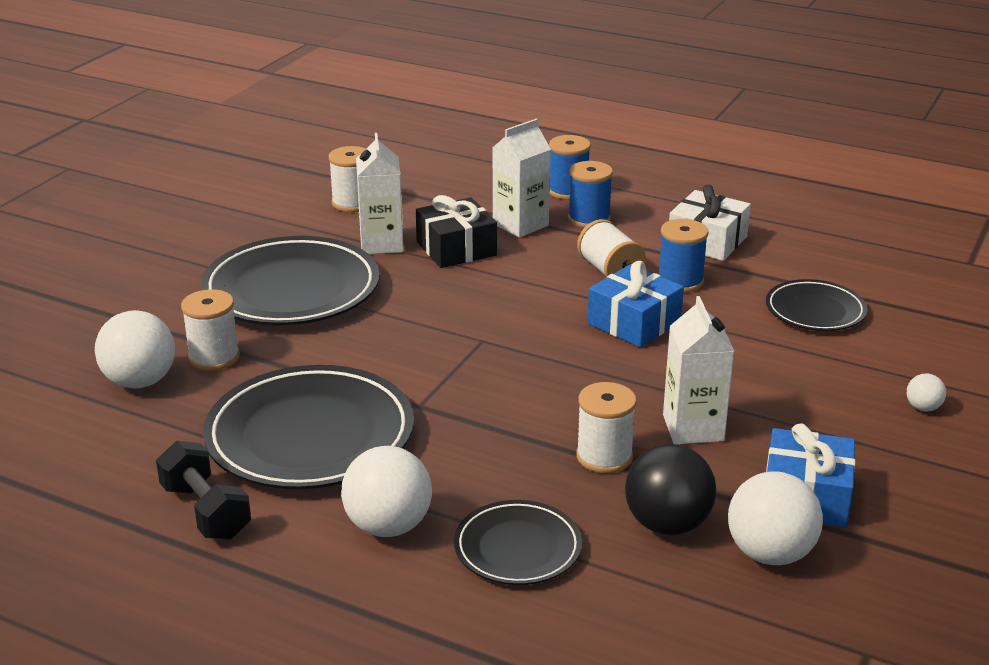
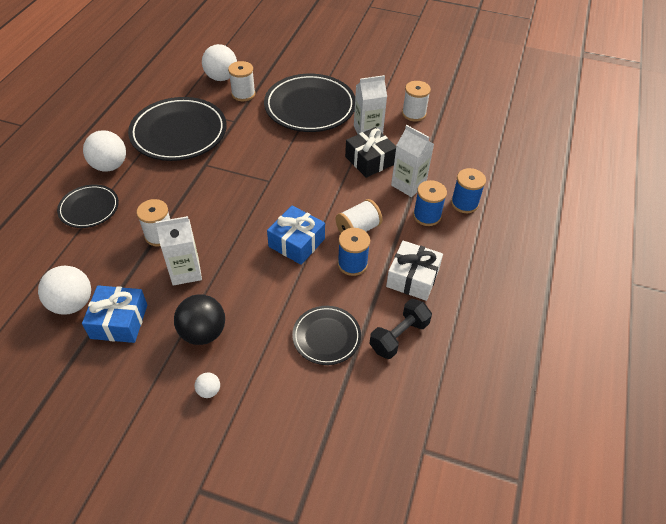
camera: 80 degrees right, 20 degrees up
(206, 511) = (125, 113): black dumbbell -> black dumbbell (399, 336)
(667, 524) = (101, 262): black ball -> black ball (203, 332)

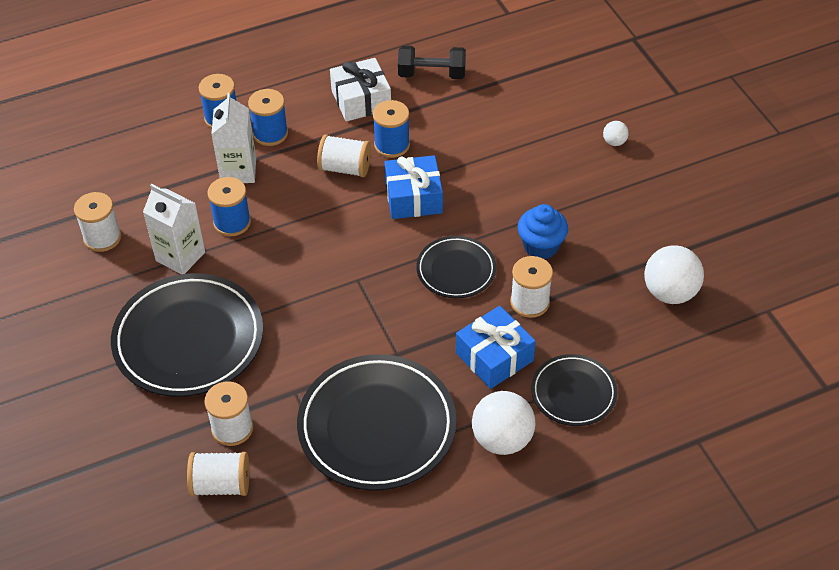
camera: 130 degrees left, 0 degrees up
(119, 321) = (640, 245): blue gift -> blue gift (494, 357)
(185, 271) = (541, 246): white carton -> blue cupcake
(203, 332) = (577, 184): black ball -> none
(221, 77) = (221, 485): white ball -> white spool
(326, 337) = (485, 112): black plate -> black plate (456, 270)
(370, 160) = (232, 222): black gift -> blue spool

